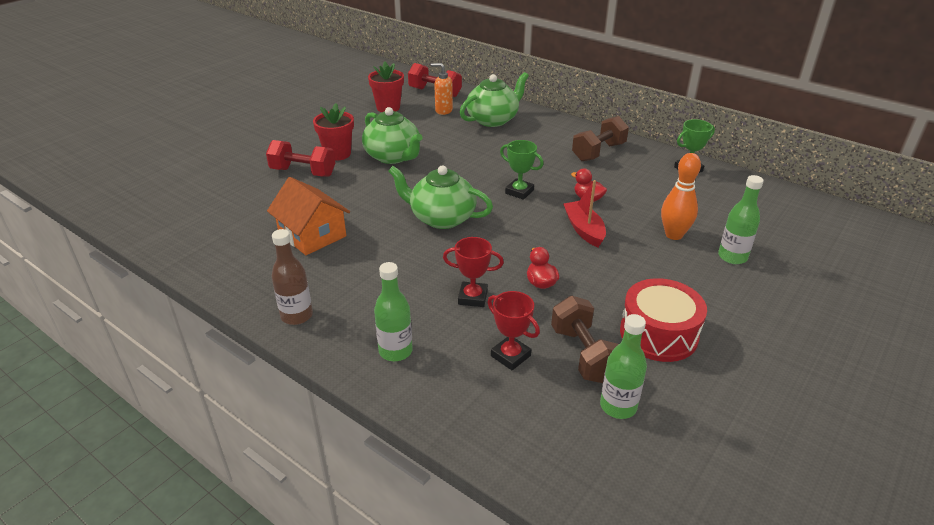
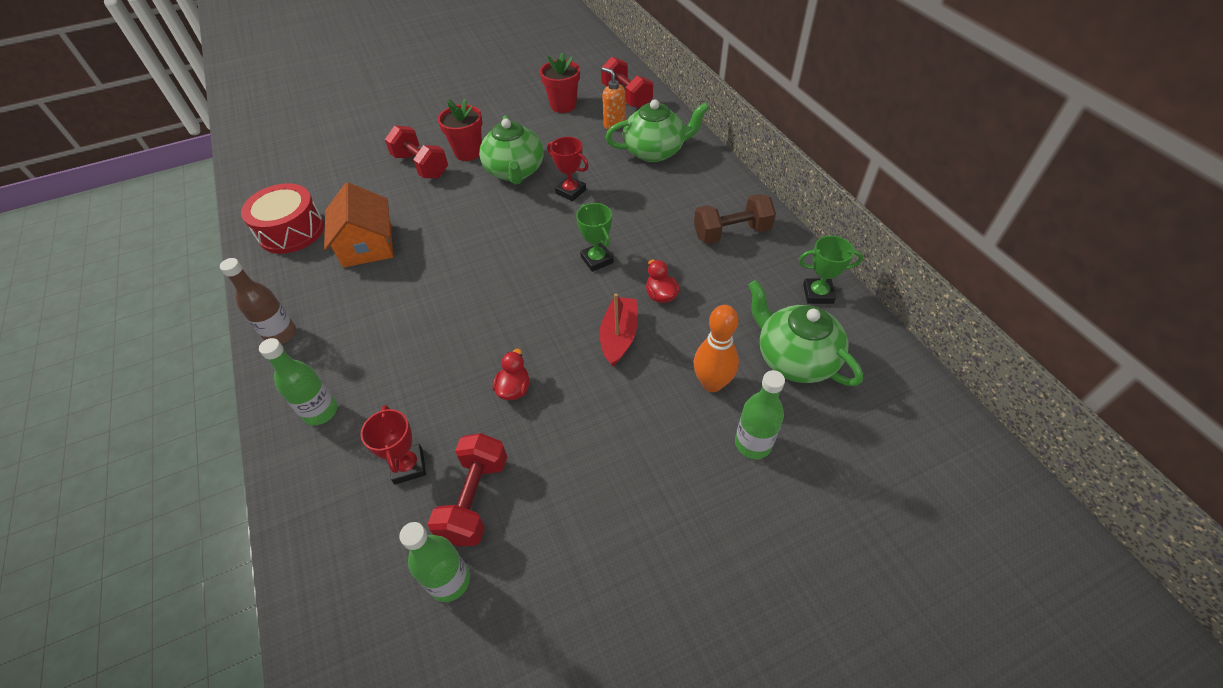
camera: 30 degrees right, 15 degrees up
(441, 218) = (493, 266): green teapot -> green teapot (794, 358)
(472, 297) = (436, 378): red trophy -> red trophy (570, 191)
(583, 354) = (475, 499): brown dumbbell -> red dumbbell
(658, 334) = (572, 510): red drum -> red drum (291, 231)

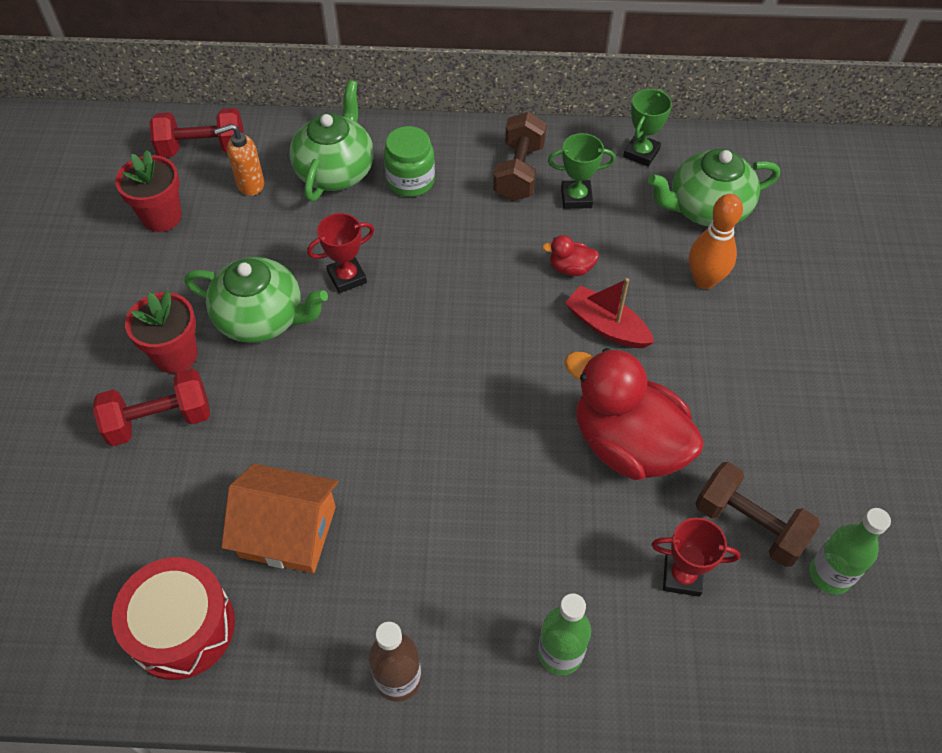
camera: 65 degrees left, 5 degrees up
(475, 499) = (749, 525): red dumbbell -> brown dumbbell
(514, 389) = (627, 444): red duck -> red duck, size x2.42
(597, 260) = (482, 299): green trophy -> green trophy (576, 198)
(675, 185) = (410, 181): none -> green jar
(753, 444) = (783, 283): green bottle -> none

